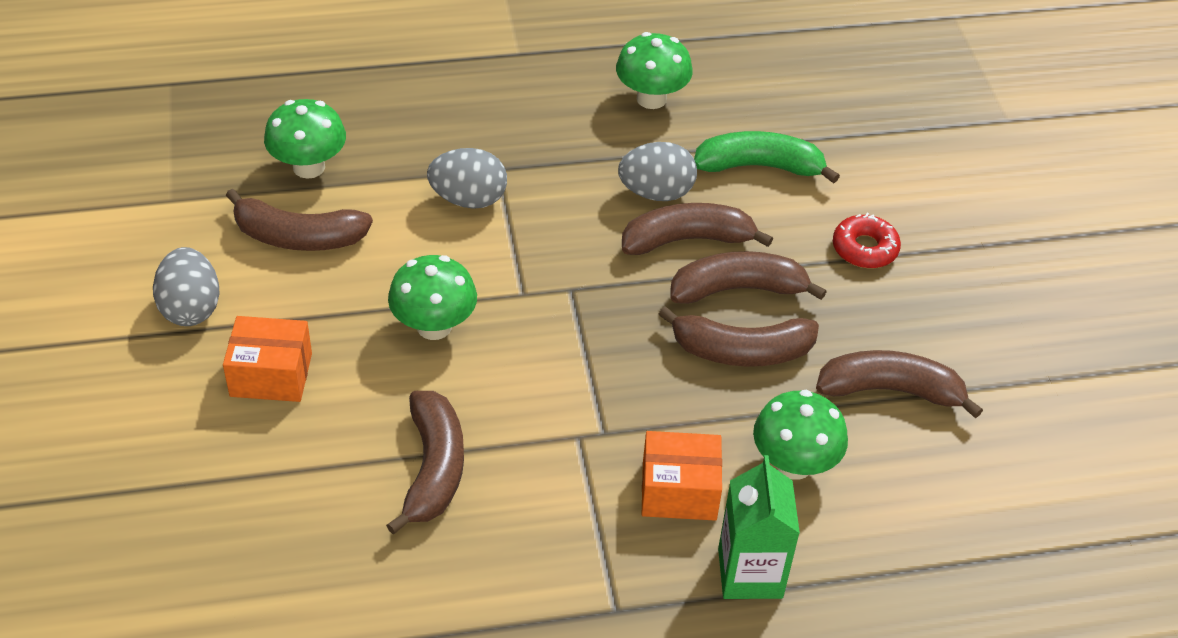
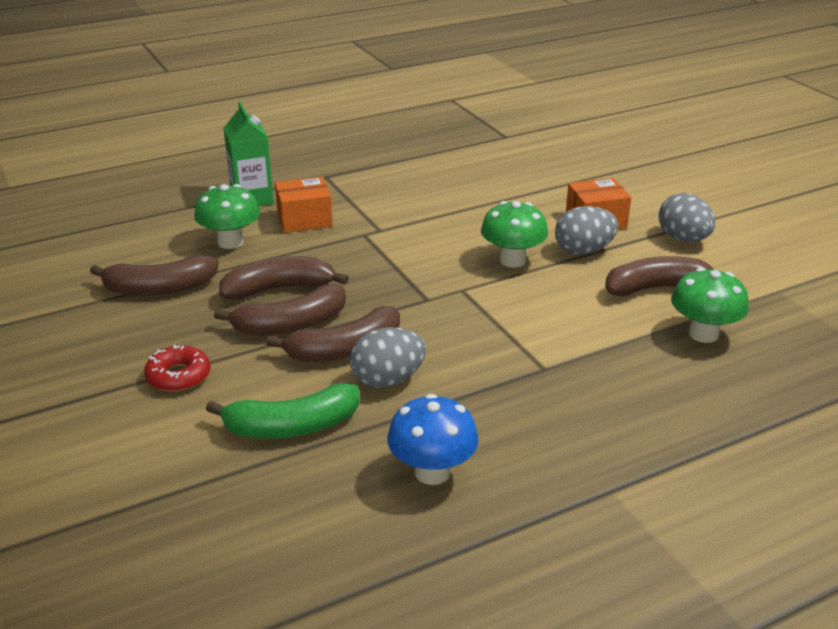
camera: 165 degrees right, 15 degrees down
(434, 468) = (460, 203): brown banana -> none
(468, 199) = (550, 339): grey egg -> grey egg (583, 251)
(651, 99) = (432, 472): green mushroom -> blue mushroom

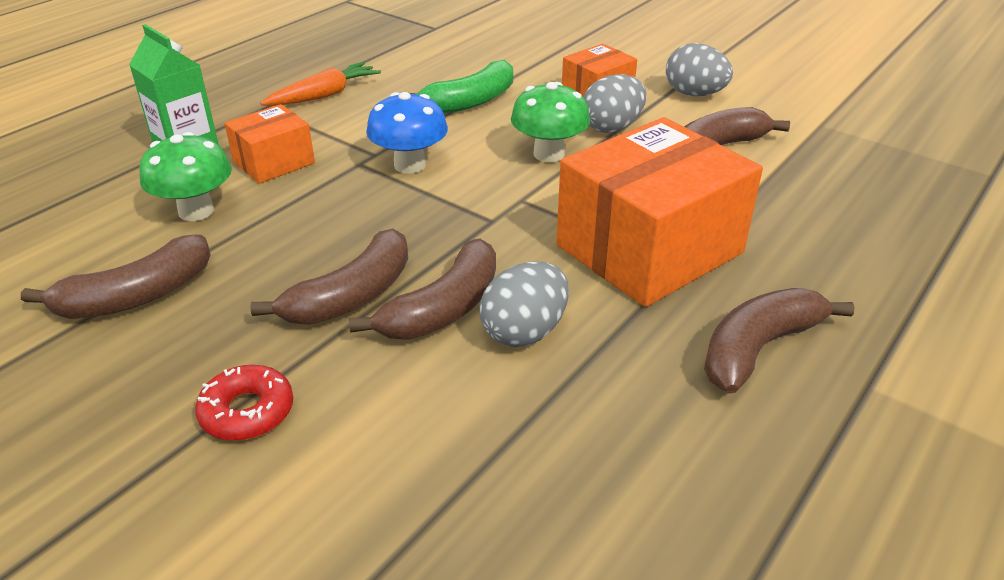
camera: 25 degrees left, 5 degrees up
(279, 289) = (303, 254): brown banana -> brown banana (758, 348)
(292, 427) = (454, 432): green banana -> green banana (470, 102)
(376, 176) = (324, 95): none -> orange carrot
(432, 472) = (670, 434): blue mushroom -> blue mushroom (410, 165)
(529, 350) = (649, 249): none -> orange box
(703, 334) = (798, 184): green mushroom -> none

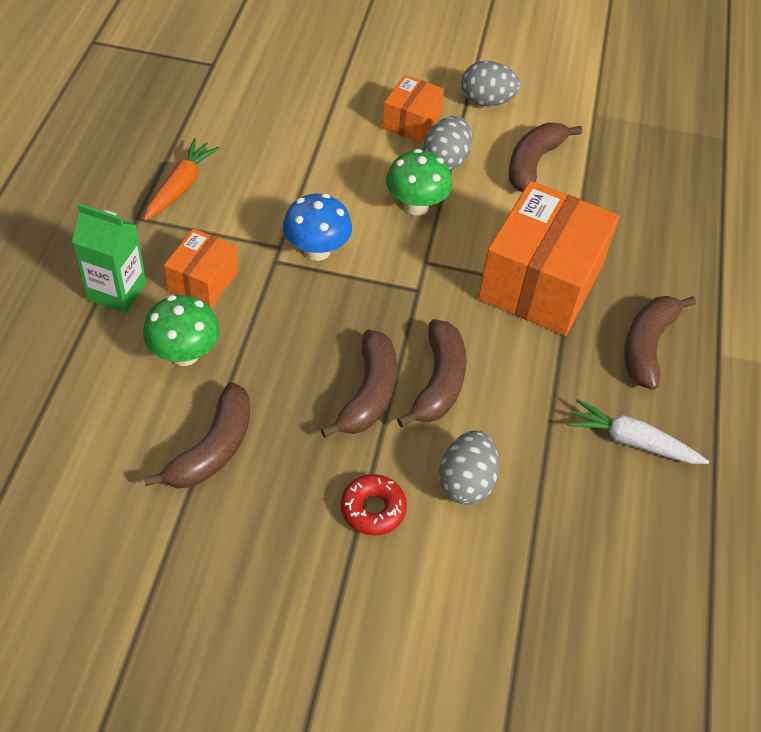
camera: 30 degrees left, 15 degrees up
(470, 102) = (314, 160): green banana -> none
(524, 332) = (503, 383): grey egg -> grey egg (466, 482)
(664, 451) = (632, 441): none -> white carrot

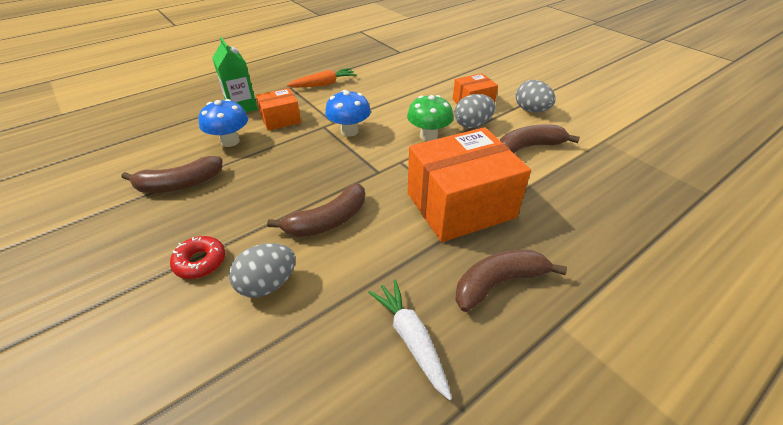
camera: 45 degrees right, 10 degrees down
(184, 354) = (230, 141): green mushroom -> blue mushroom
(369, 393) = (284, 204): brown banana -> none

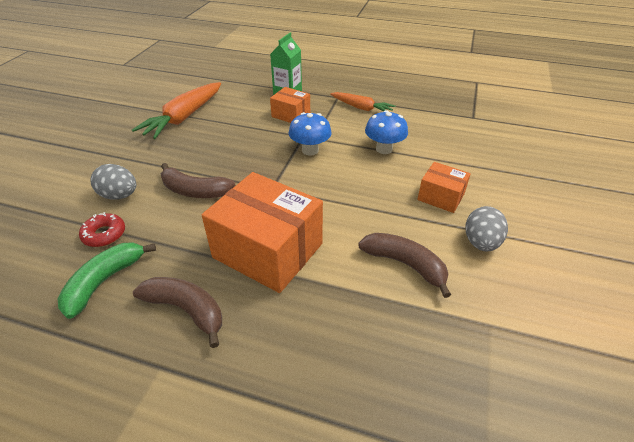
camera: 55 degrees right, 0 degrees up
(180, 184) = (184, 117): brown banana -> orange carrot
(200, 262) = (123, 161): red donut -> red donut (104, 234)
(230, 141) = (243, 110): blue mushroom -> blue mushroom (384, 149)
(411, 339) = (104, 281): white carrot -> green banana
(428, 136) = (350, 193): green mushroom -> none
(472, 125) = (400, 211): grey egg -> none

